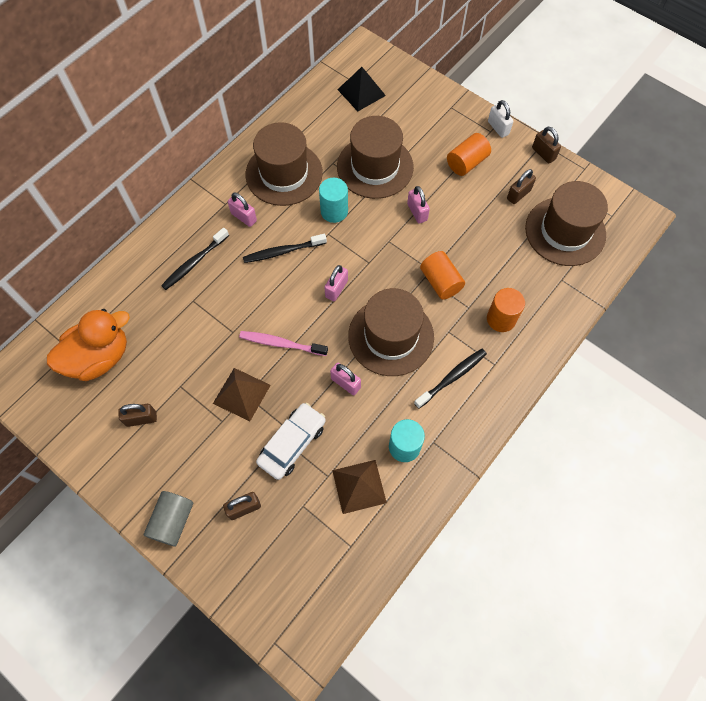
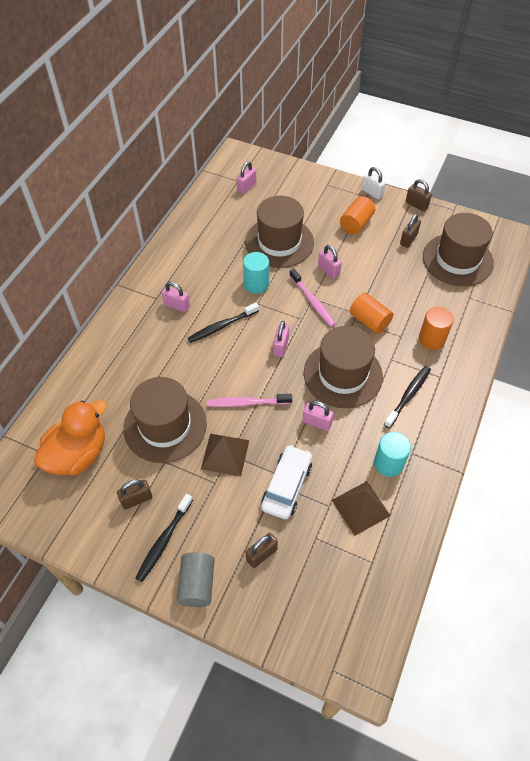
camera: 15 degrees left, 10 degrees down
(194, 262) = (143, 352): black toothbrush -> black toothbrush (164, 541)
(284, 173) = (201, 263): brown hat -> brown hat (165, 426)
(361, 92) = (246, 187): black pyramid -> pink padlock
(387, 245) = (312, 301): none -> pink toothbrush

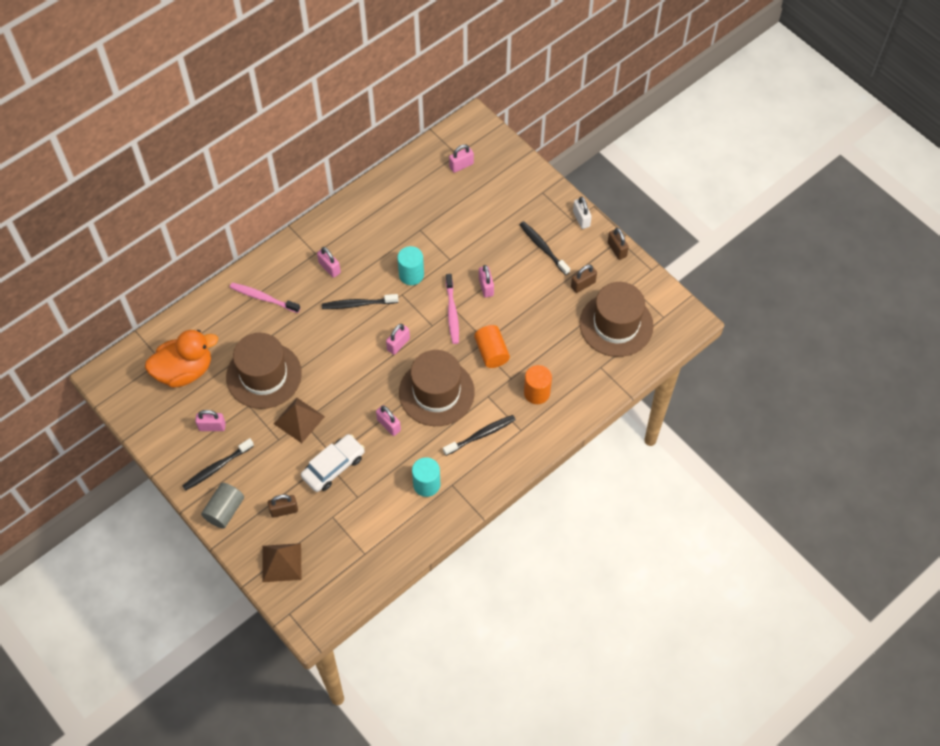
camera: 25 degrees right, 5 degrees up
(136, 499) = (212, 426): brown padlock -> pink padlock
(247, 403) = (341, 384): pink toothbrush -> pink toothbrush (263, 298)
(279, 242) = (457, 239): brown hat -> none
(356, 224) = (543, 248): orange cylinder -> black toothbrush
(360, 507) = (381, 509): brown pyramid -> brown pyramid (281, 562)

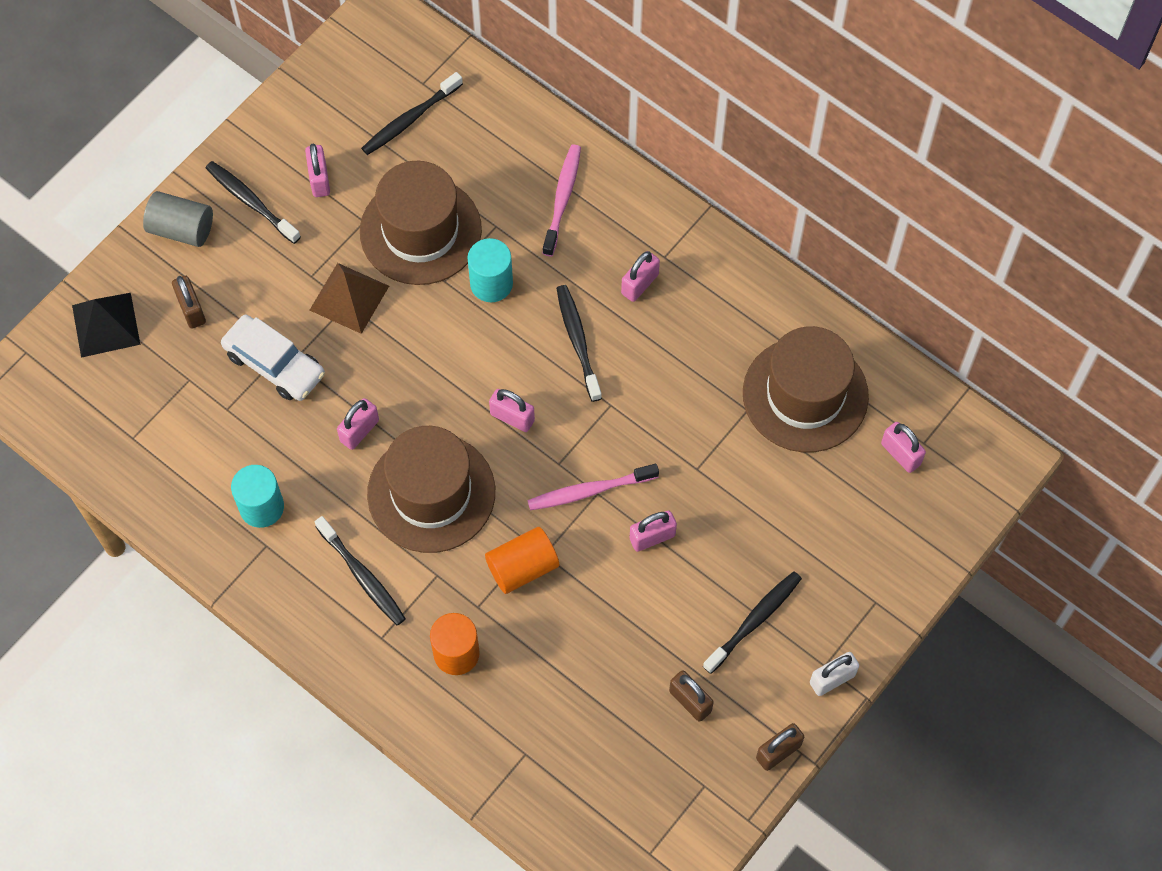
camera: 80 degrees right, 5 degrees up
(184, 371) = (410, 119): orange duck -> black toothbrush
(281, 562) = (106, 324): brown pyramid -> black pyramid
(411, 275) = (652, 413): turquoise cylinder -> turquoise cylinder (491, 283)
(616, 324) = (617, 770): brown hat -> brown hat (805, 395)

